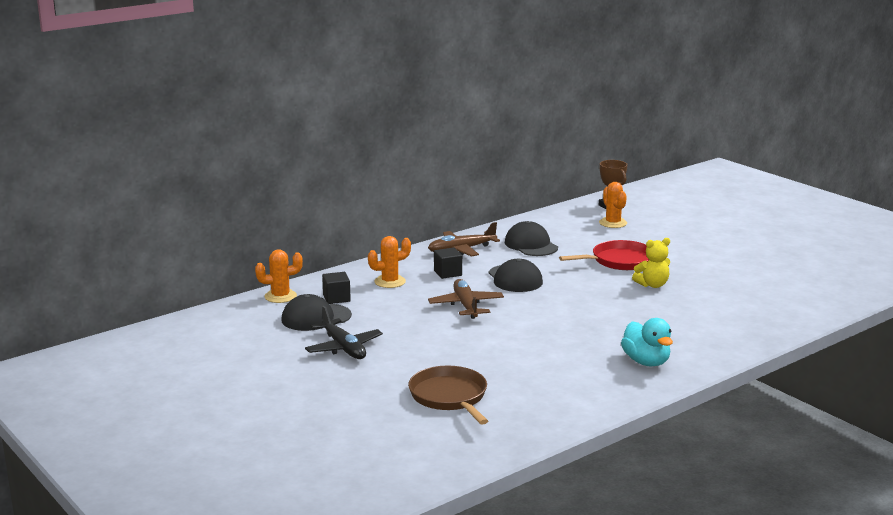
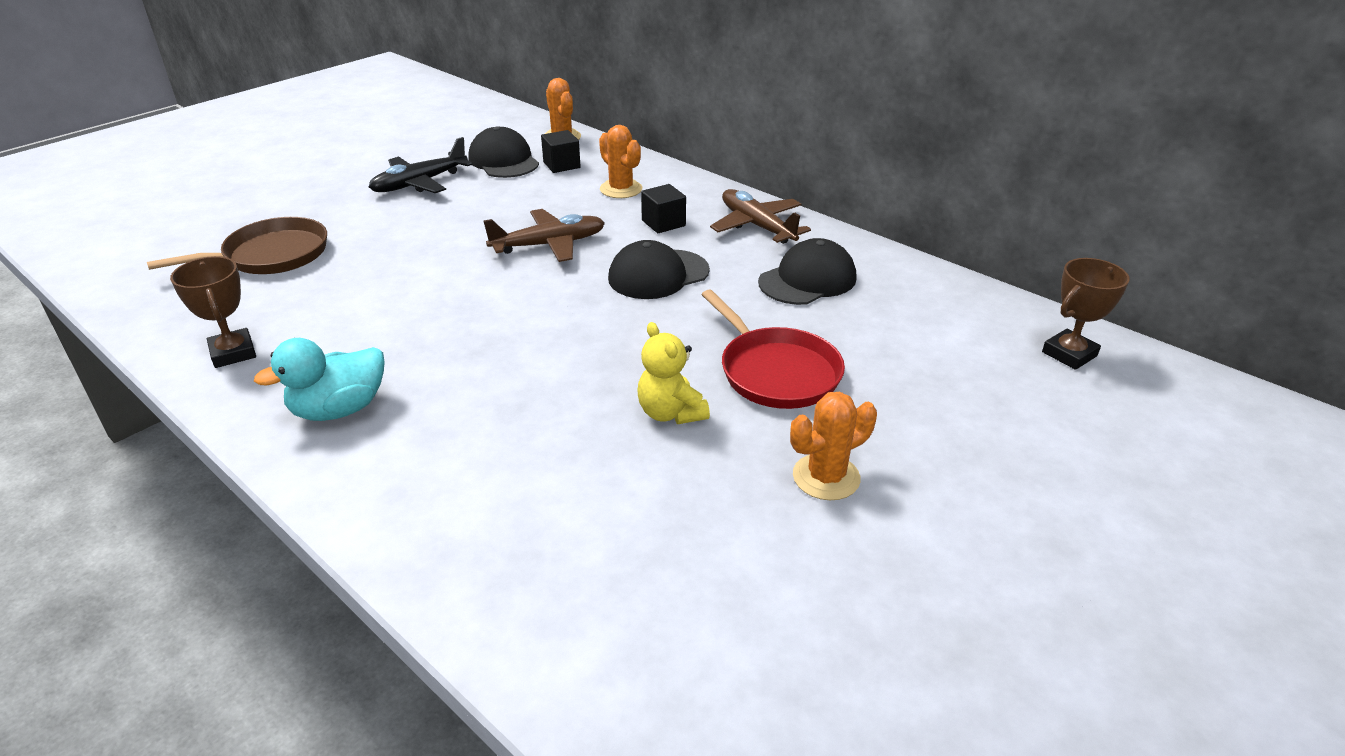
camera: 80 degrees right, 15 degrees up
(583, 397) = (233, 353): none -> brown trophy
(613, 223) = (973, 359): orange cactus -> orange cactus (826, 477)

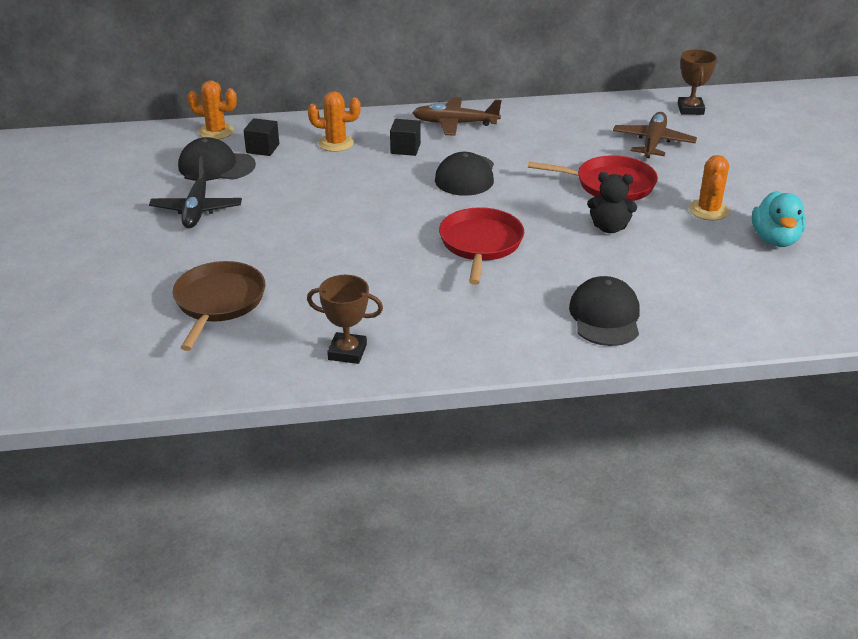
camera: 50 degrees left, 0 degrees up
(339, 409) = (473, 329): turquoise duck -> turquoise duck (775, 239)
(525, 341) = (480, 244): none -> red pan
(549, 245) = (373, 195): brown plane -> brown plane (653, 143)
(670, 413) = (609, 228): yellow teddy bear -> black teddy bear
(807, 280) = (536, 137): black cap -> black cap (605, 316)

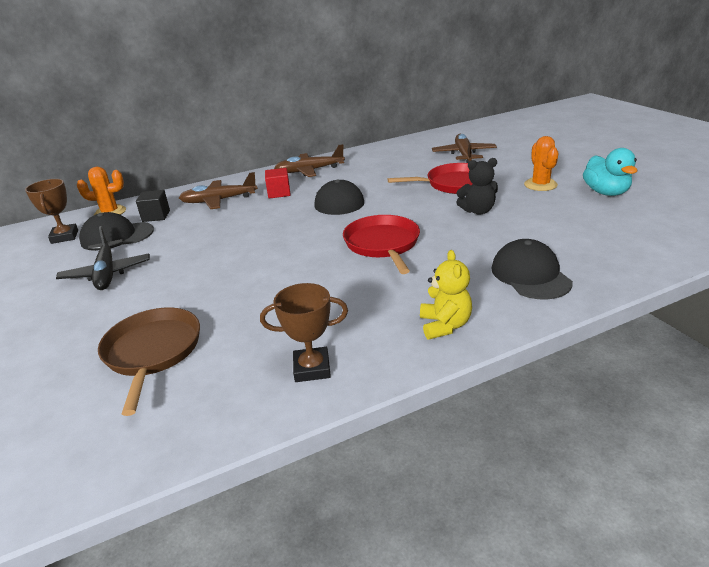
camera: 15 degrees left, 5 degrees down
(336, 143) = (219, 200): orange cactus -> brown plane
(405, 148) = (279, 193): black cube -> red cube
(486, 344) = (445, 325): none -> yellow teddy bear
(690, 109) = (472, 133): brown trophy -> brown trophy (64, 237)

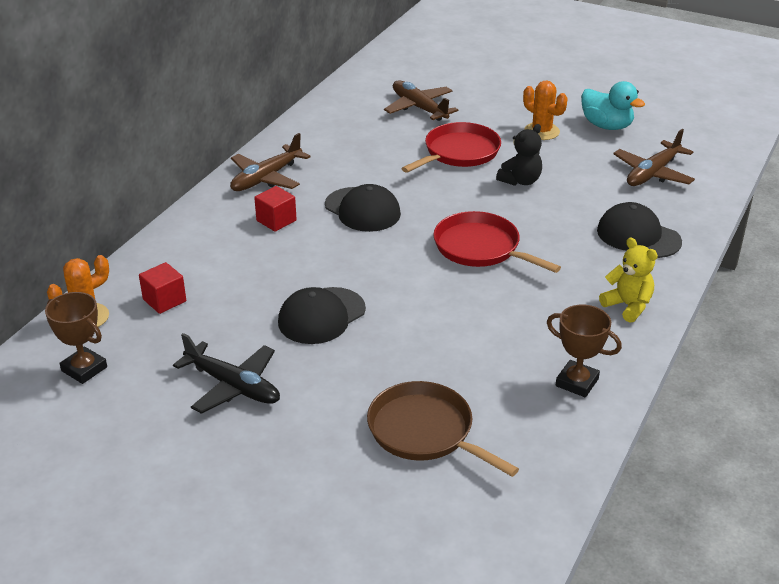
camera: 40 degrees left, 5 degrees up
(117, 236) = (160, 342): black cap -> black cap (321, 316)
(156, 216) = (164, 300): black cube -> red cube
(219, 200) = (214, 253): brown plane -> brown plane (653, 173)
(312, 368) = (577, 382): brown trophy -> brown trophy turned 75 degrees clockwise

